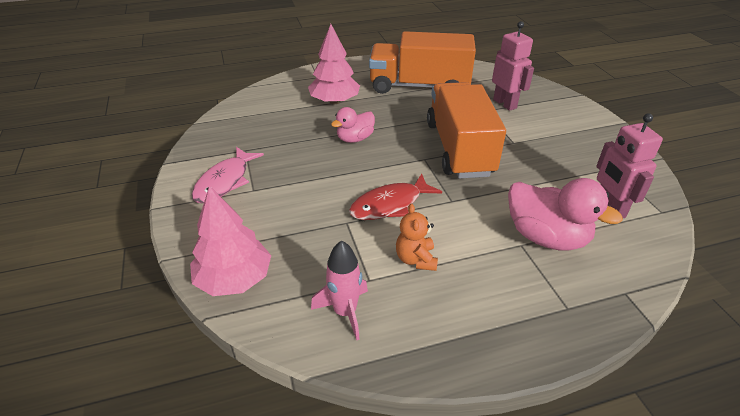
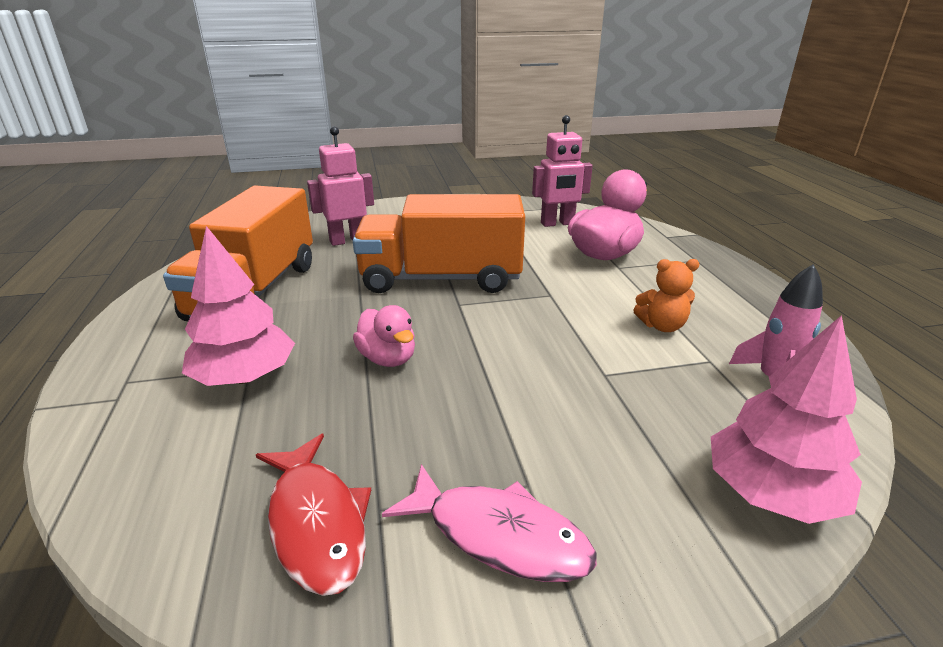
camera: 85 degrees left, 10 degrees down
(390, 205) = (562, 336): red fish -> red fish (316, 523)

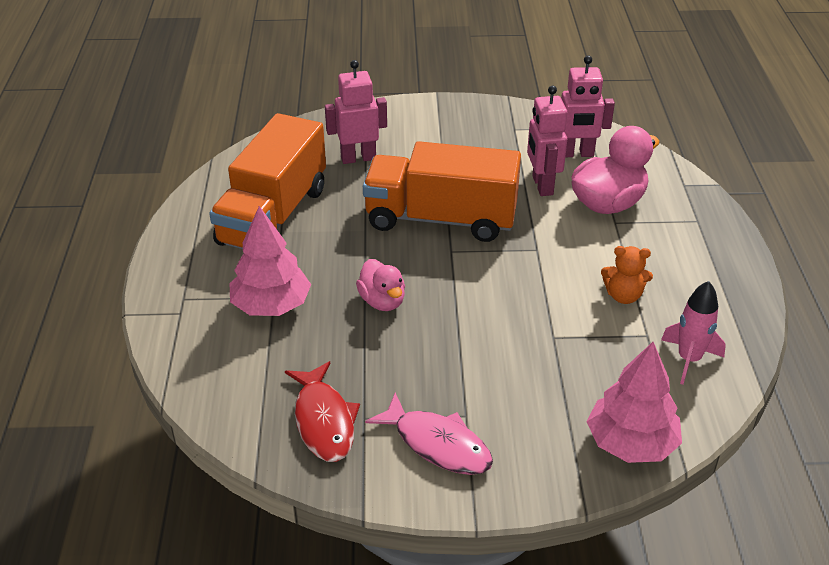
camera: 10 degrees right, 10 degrees up
(535, 246) = (542, 185): none -> pink robot

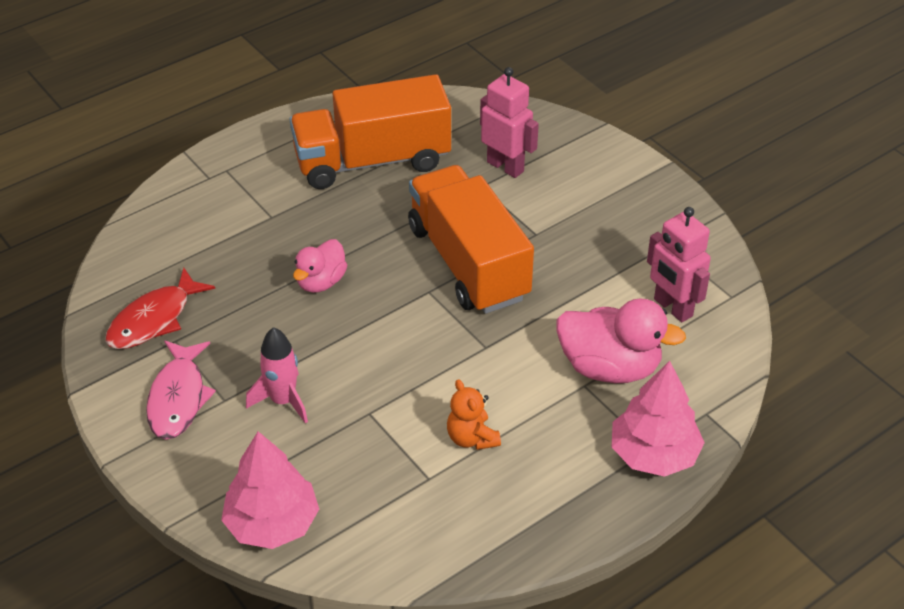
camera: 55 degrees right, 5 degrees up
(271, 305) = (259, 221): pink tree -> pink tree (654, 454)
(542, 185) = (590, 306): pink robot -> none
(689, 359) = (418, 523): pink rocket -> pink rocket (283, 401)

